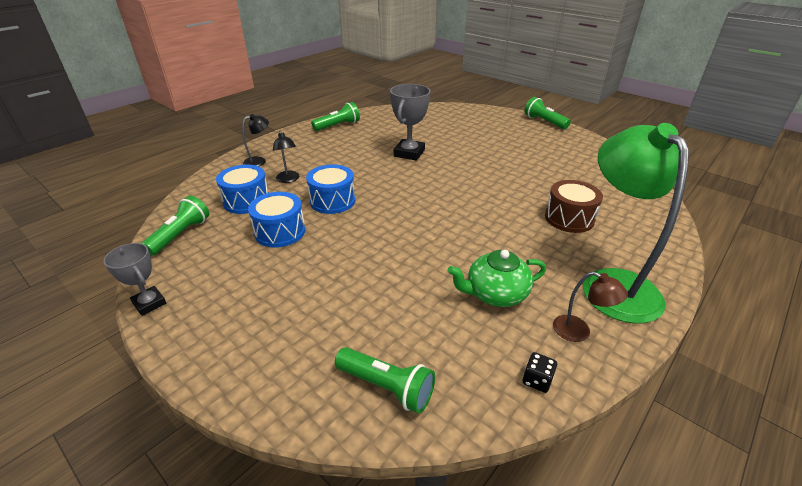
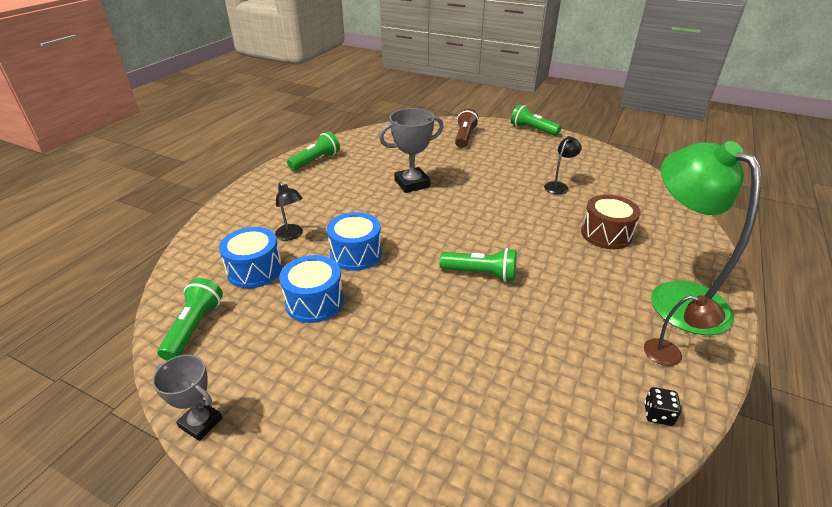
camera: 15 degrees left, 0 degrees up
(259, 161) = (244, 217): black lamp -> black lamp (558, 186)
(387, 387) = (521, 458): green flashlight -> green flashlight (481, 274)
(409, 153) = (412, 184): grey trophy -> grey trophy turned 60 degrees clockwise
(476, 121) = (464, 137): none -> brown flashlight
(495, 294) = (576, 330): green teapot -> none

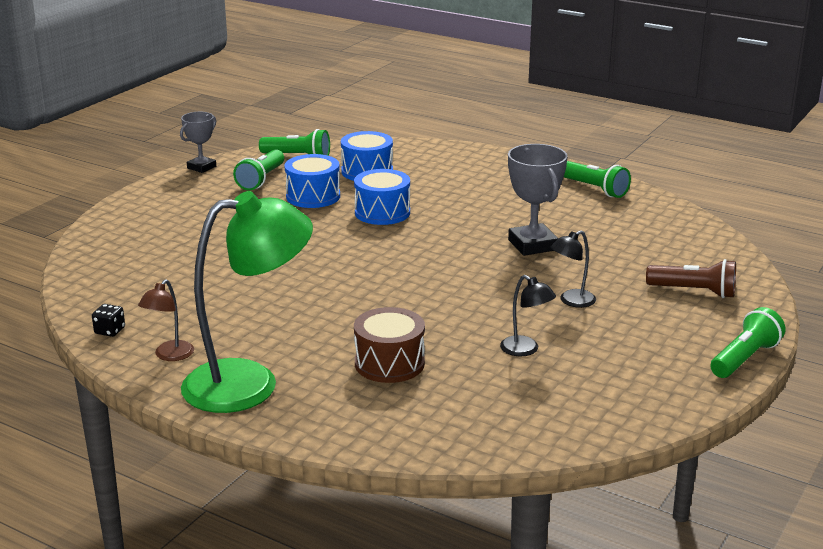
camera: 95 degrees right, 10 degrees down
(292, 235) = (422, 183): black lamp -> black lamp (571, 301)
(481, 274) = (330, 272): green flashlight -> green flashlight (261, 179)

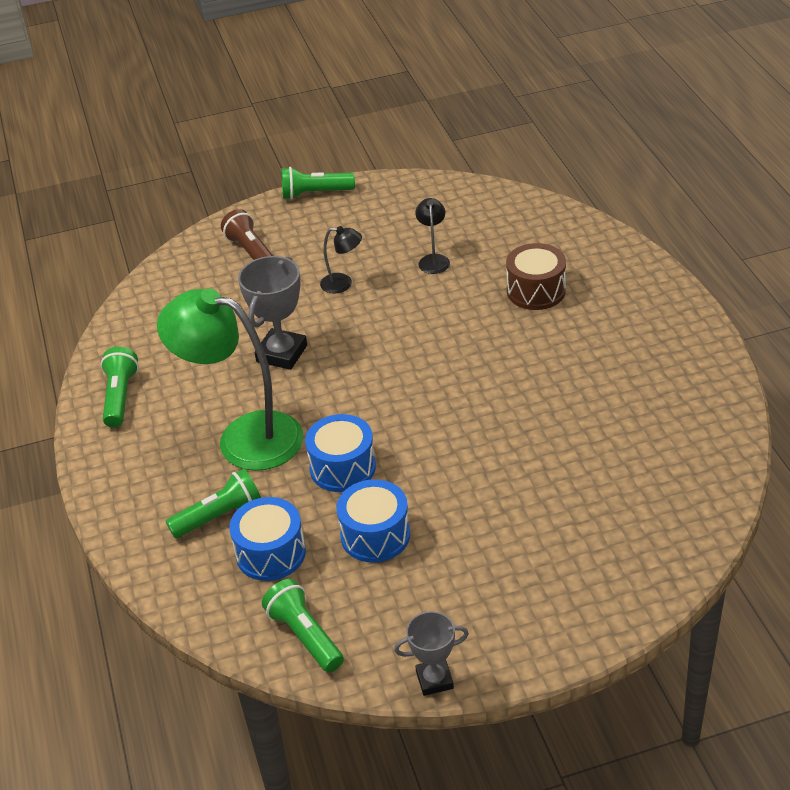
camera: 135 degrees left, 15 degrees up
(110, 331) = (721, 425): black dice -> none
(169, 355) = (689, 373): brown lamp -> none
(250, 383) = (648, 319): green lamp -> green lamp (244, 437)
(261, 179) = (394, 604): green flashlight -> green flashlight (219, 516)

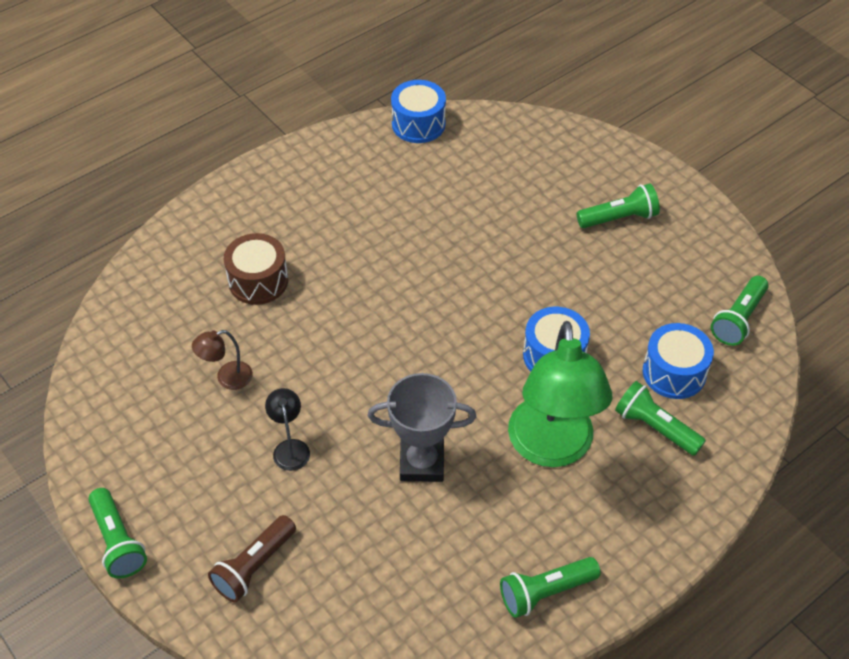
camera: 115 degrees left, 10 degrees up
(375, 535) = (617, 307): blue drum -> blue drum (418, 124)
(433, 260) = (227, 378): black lamp -> brown lamp
(434, 680) = (728, 232): grey trophy -> none
(502, 580) = (619, 218): none -> green flashlight

